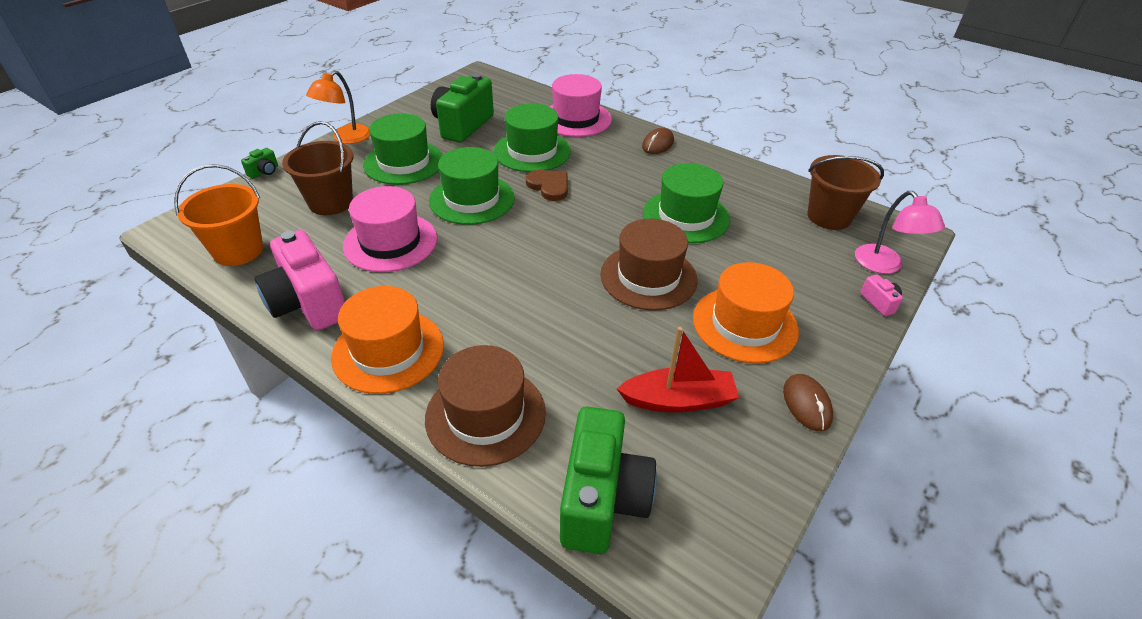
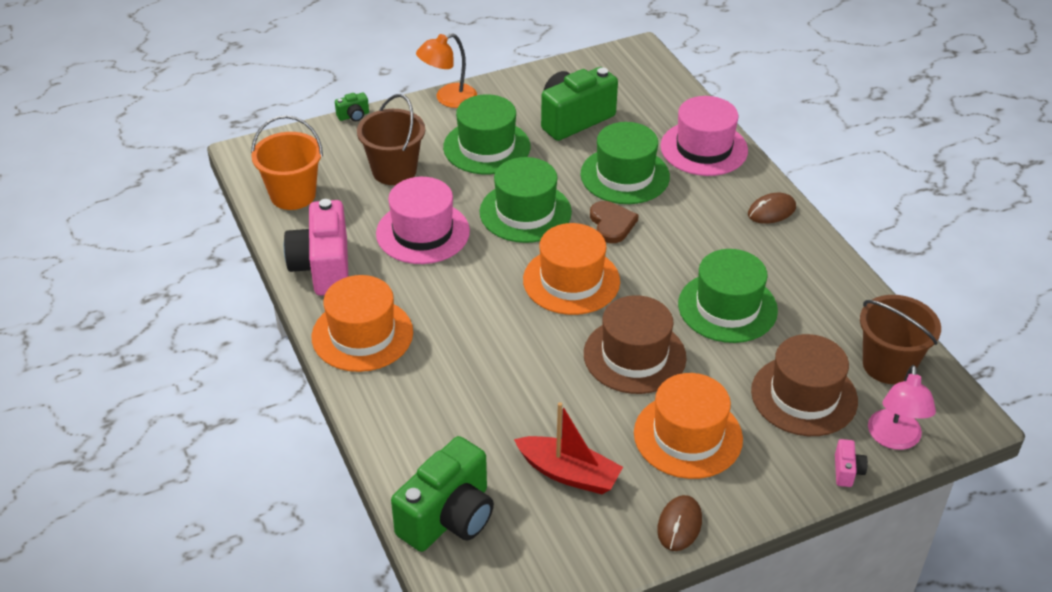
camera: 30 degrees right, 0 degrees up
(485, 415) = (404, 418): brown hat -> brown hat (804, 396)
(550, 237) = (571, 281): none -> orange hat

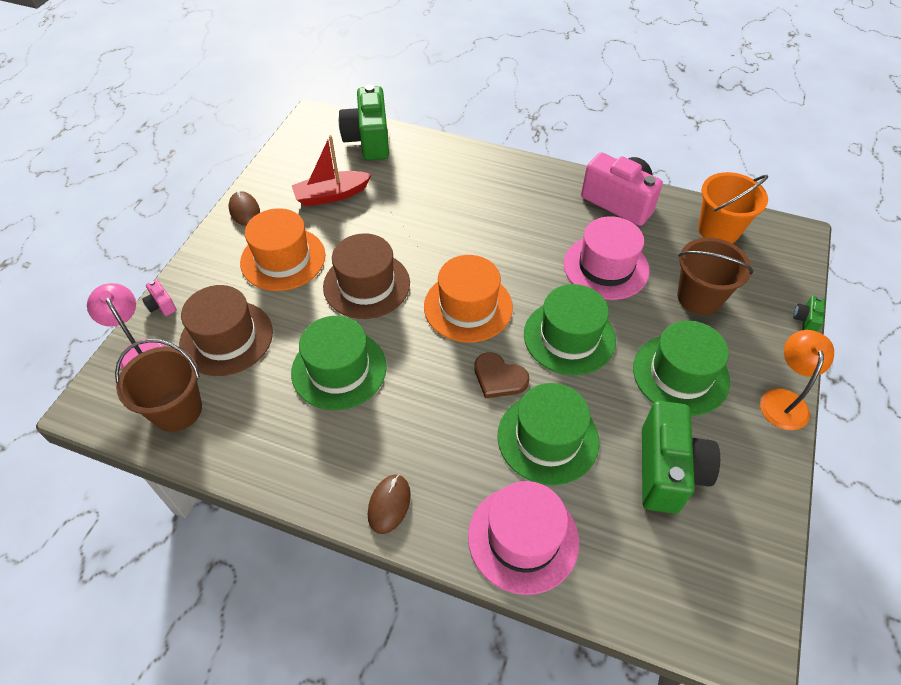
camera: 135 degrees right, 10 degrees up
(362, 334) = (536, 184): orange hat -> none

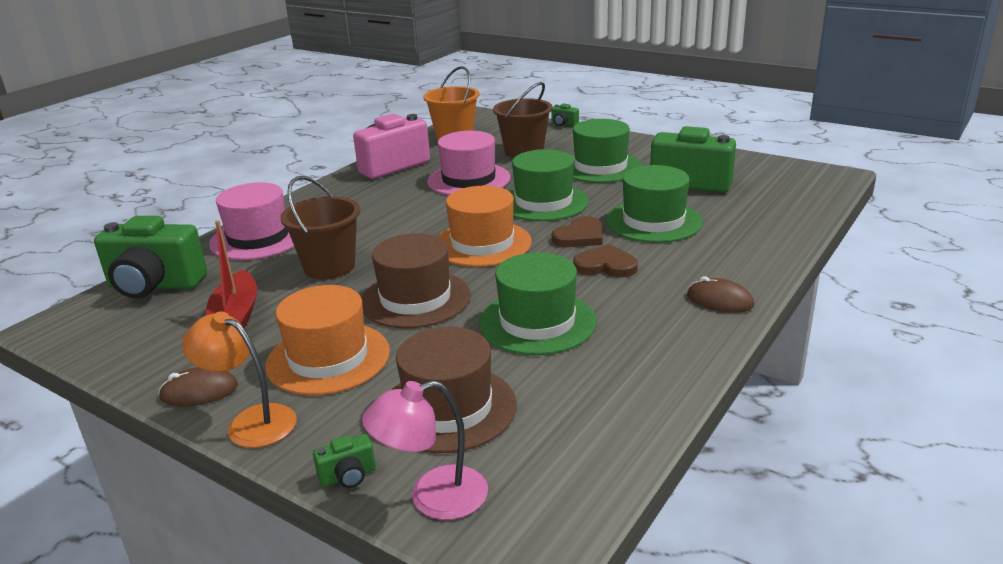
camera: 75 degrees left, 25 degrees down
(161, 305) = (348, 476): pink camera -> green camera
(177, 410) = (562, 453): brown bucket -> brown bucket (329, 267)
(443, 406) = (605, 265): none -> brown heart
(523, 538) = (754, 240): pink hat -> pink hat (258, 238)
(783, 400) = (634, 140): orange lamp -> orange lamp (251, 422)

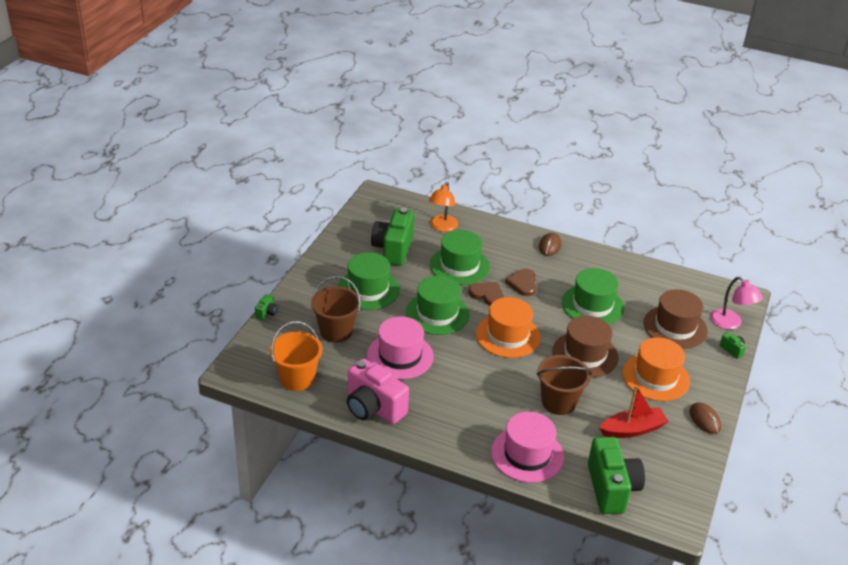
camera: 105 degrees left, 10 degrees up
(251, 422) = (716, 391): orange lamp -> orange lamp (442, 227)

